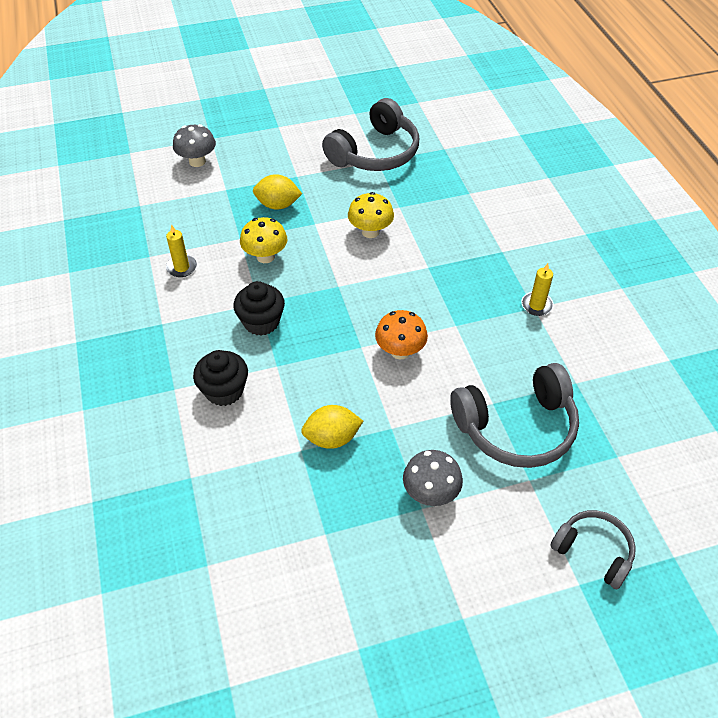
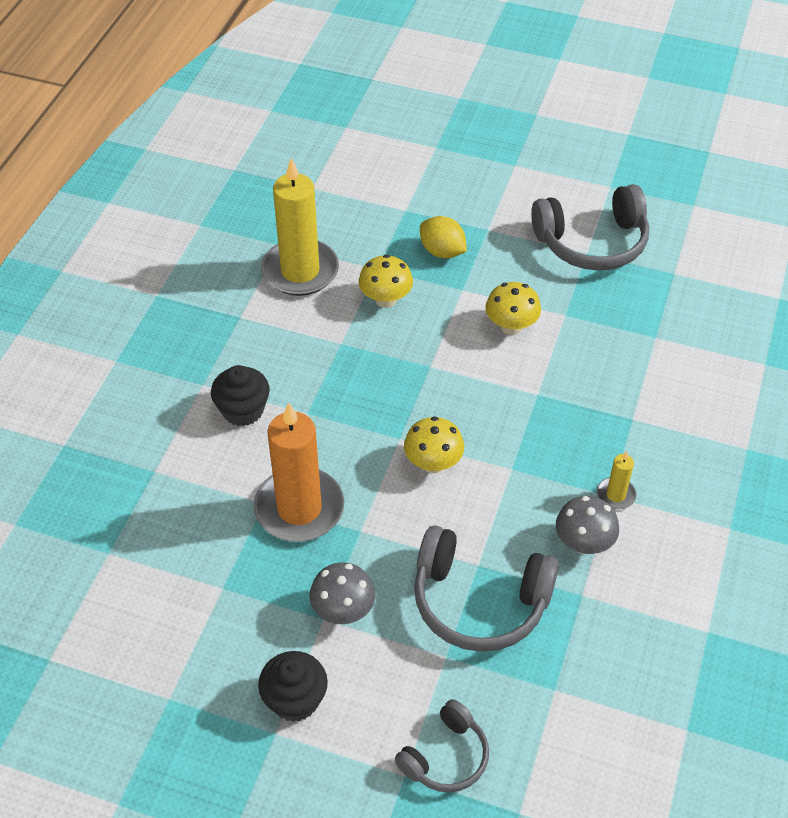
camera: 35 degrees right, 0 degrees up
(182, 267) = (300, 271): yellow candle -> yellow candle, size x2.27
(197, 161) = (402, 167): grey mushroom -> grey mushroom (583, 543)
(261, 322) = (328, 363): black cupcake -> black cupcake (295, 699)
(332, 438) = (299, 508): yellow lemon -> orange candle
(400, 351) = (433, 463): orange mushroom -> yellow mushroom
(594, 551) = (446, 757): grey headphones -> grey headphones turned 60 degrees clockwise

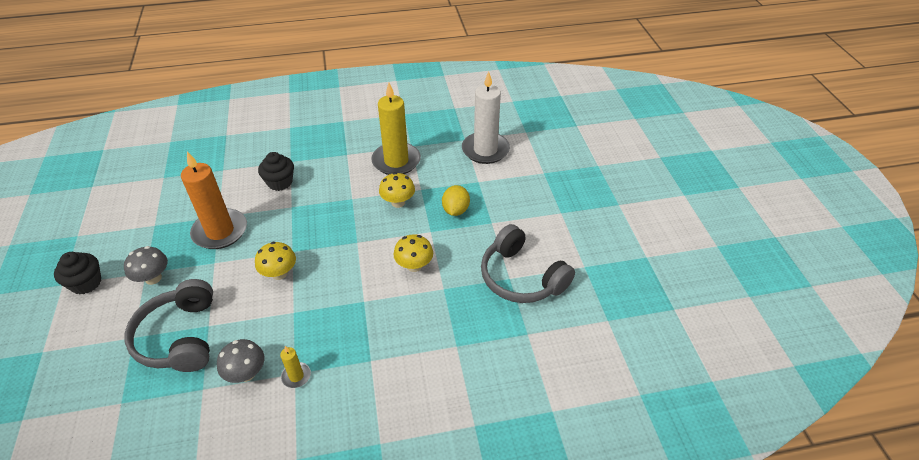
camera: 60 degrees right, 5 degrees down
(350, 178) = (485, 150): none -> white candle
(446, 757) = (58, 366): grey headphones -> none

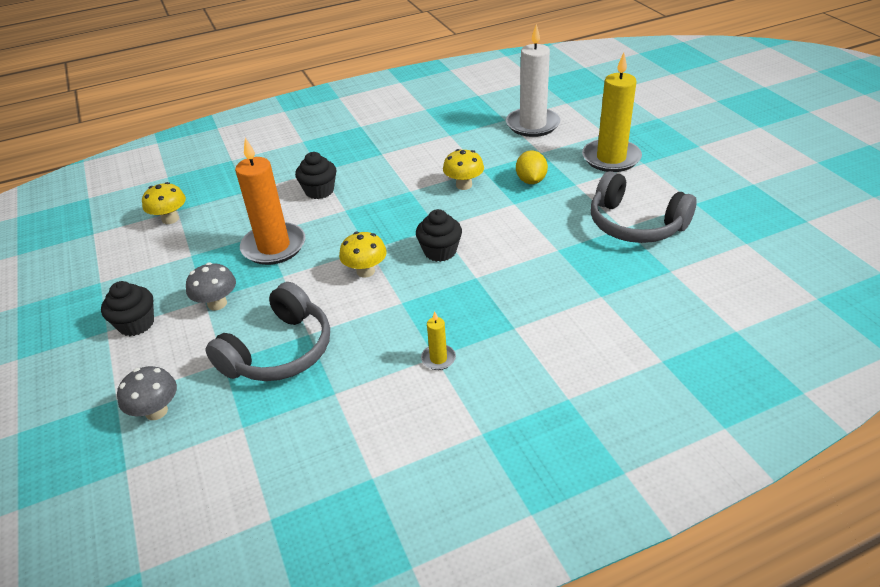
camera: 10 degrees left, 5 degrees down
(179, 337) = (280, 351): grey headphones -> grey headphones turned 120 degrees counterclockwise
(246, 373) = (379, 368): grey mushroom -> grey mushroom (156, 411)
(347, 267) = (440, 251): none -> black cupcake
(396, 161) = (441, 150): yellow candle -> yellow candle (611, 158)
(414, 266) = (514, 236): yellow mushroom -> yellow mushroom (170, 219)

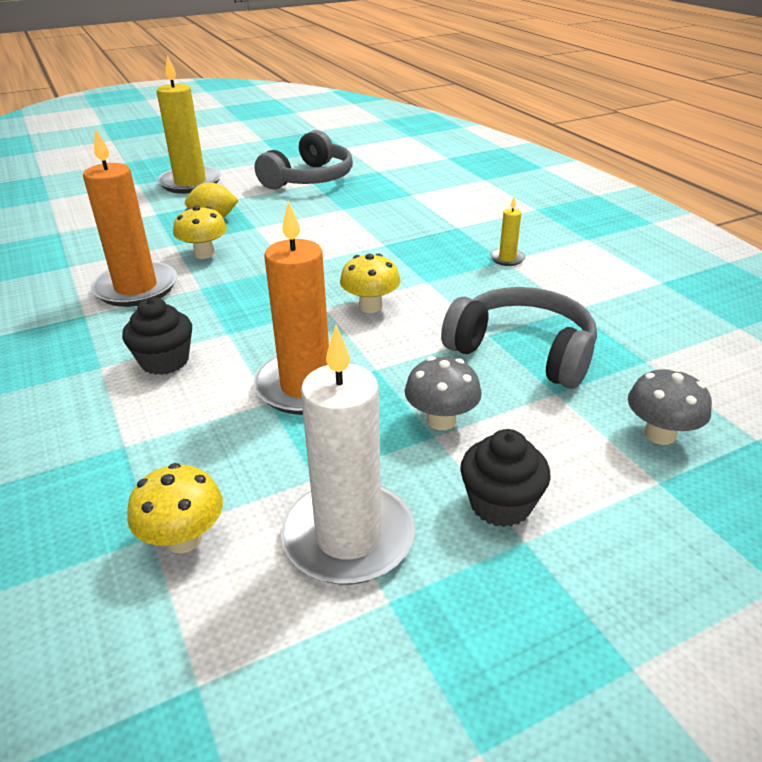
camera: 95 degrees left, 5 degrees down
(413, 165) = (136, 288): none -> orange candle
(440, 251) = (337, 264): black cupcake -> none
(532, 125) = (87, 217): white candle -> white candle (348, 537)

